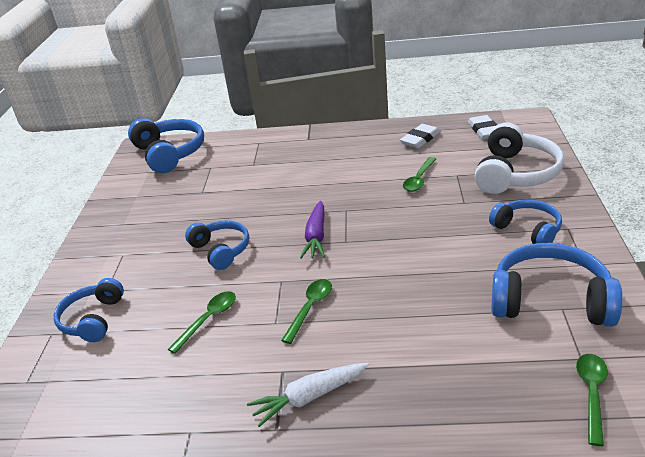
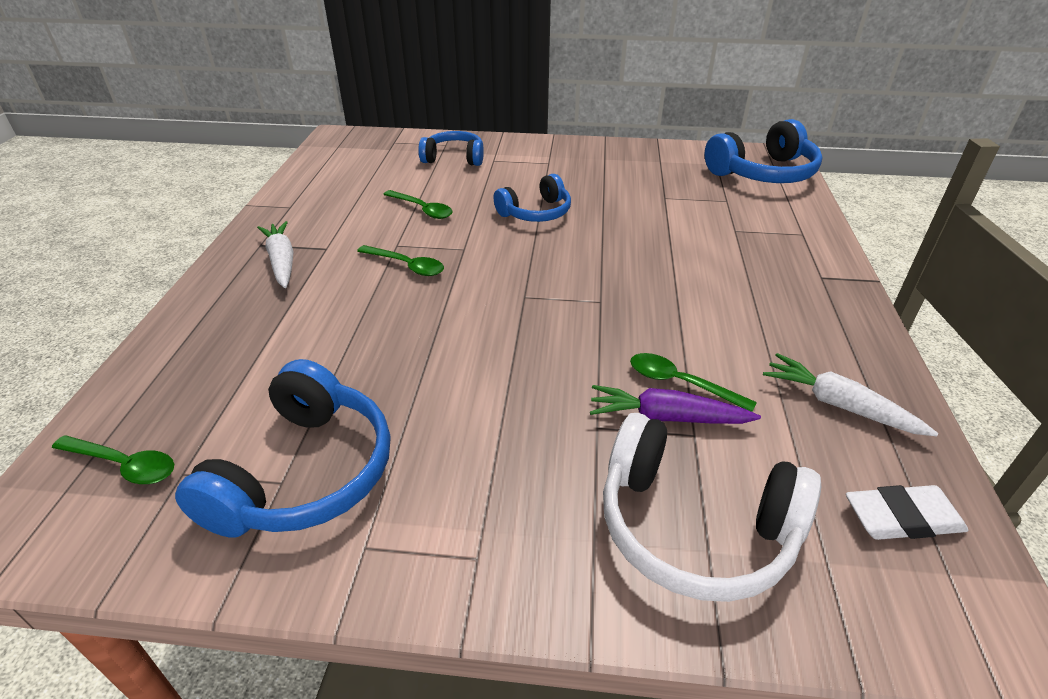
camera: 90 degrees right, 5 degrees up
(316, 236) = (542, 274): purple carrot -> purple carrot (667, 417)
(420, 139) = (839, 405): white eraser -> white carrot
(527, 230) = (489, 494): blue headphones -> none

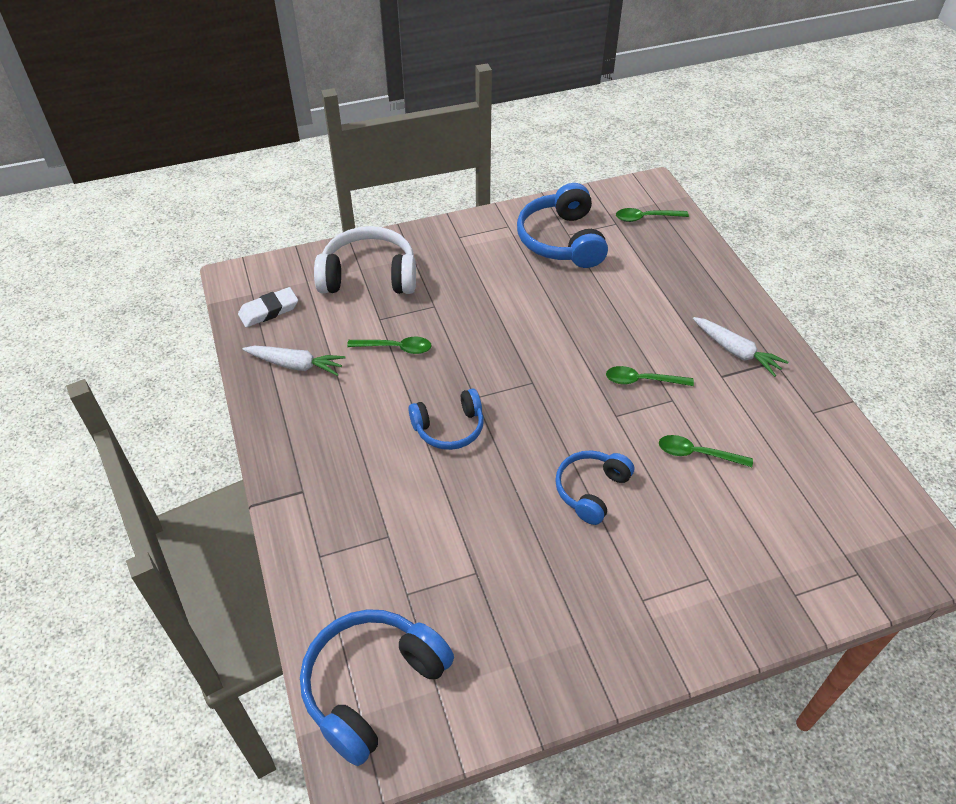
camera: 155 degrees right, 10 degrees up
(454, 158) = (754, 563): blue headphones -> blue headphones (449, 428)
(667, 417) = (397, 323): purple carrot -> none

